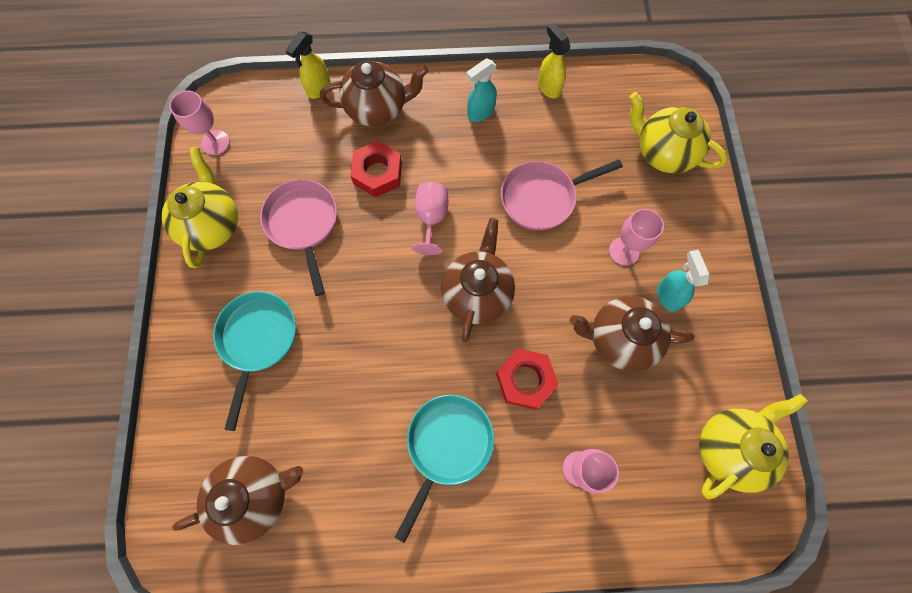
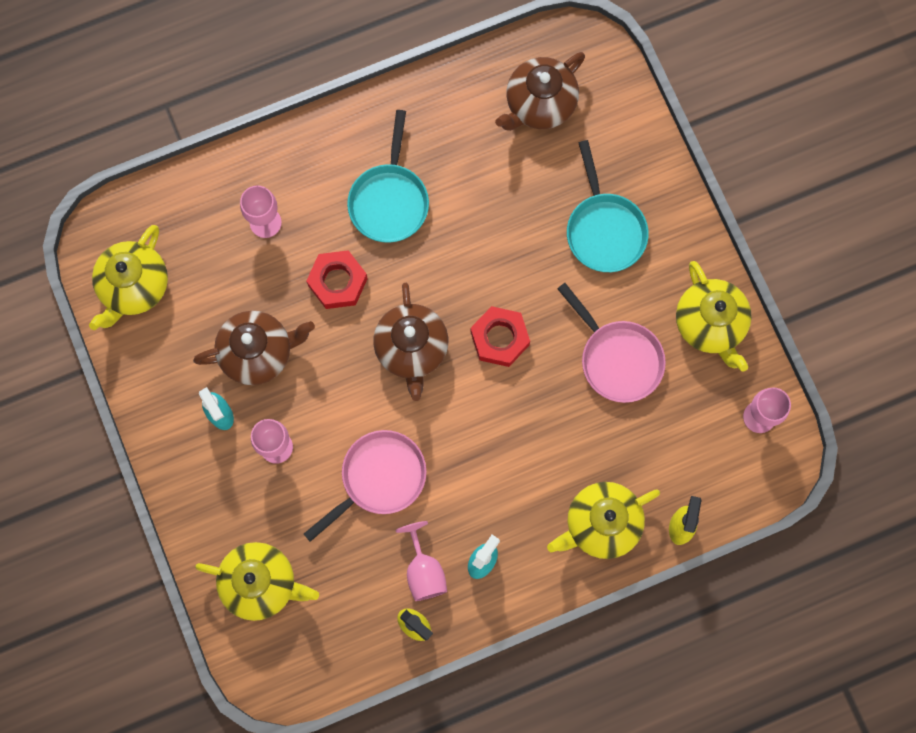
camera: 160 degrees right, 5 degrees up
(378, 109) = (601, 524): brown teapot -> yellow teapot
(378, 173) = (566, 444): red nut -> red nut (499, 338)
(431, 218) = (488, 413): pink goblet -> pink goblet (424, 571)

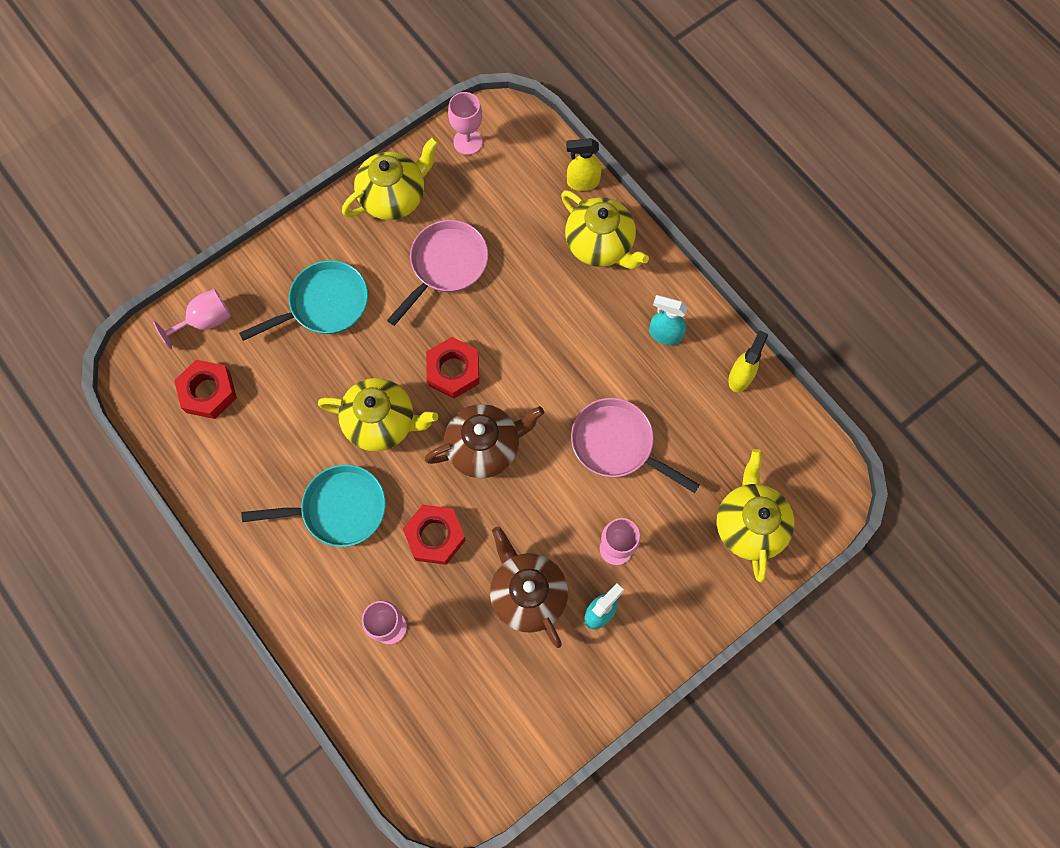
camera: 105 degrees left, 5 degrees down
(134, 287) = (492, 745): yellow teapot -> yellow teapot (382, 422)
(424, 571) = (689, 382): pink goblet -> pink goblet (205, 321)
(539, 104) = (208, 392): brown teapot -> red nut

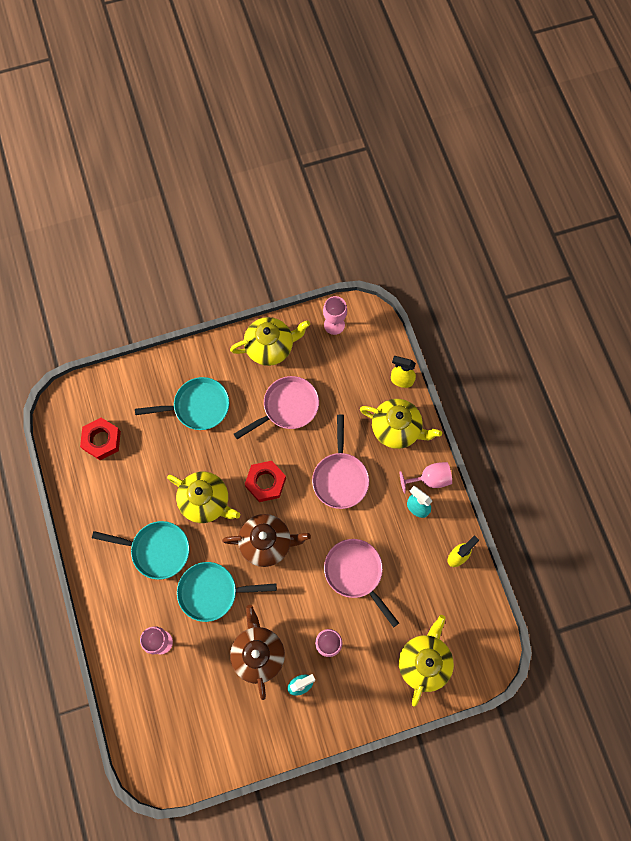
camera: 20 degrees right, 0 degrees up
(205, 321) = (117, 391): pink goblet -> pink goblet (430, 479)
(435, 536) = (212, 592): red nut -> turquoise pan
(550, 331) = (340, 478): none -> pink pan
(600, 245) = (397, 429): yellow teapot -> yellow teapot turned 45 degrees counterclockwise

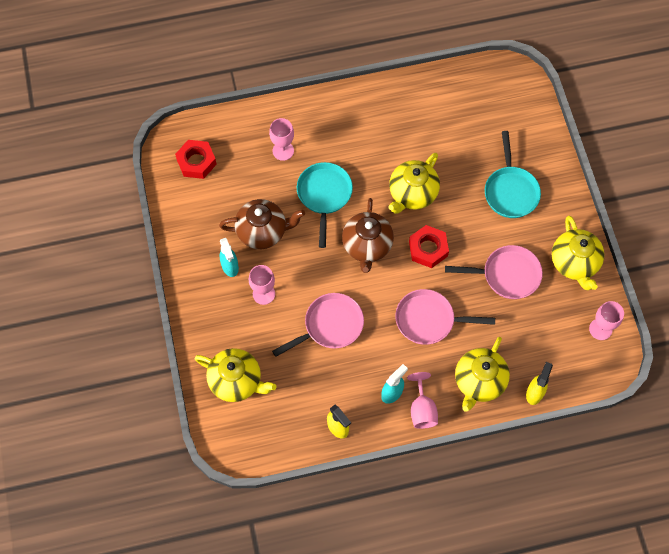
camera: 95 degrees right, 5 degrees down
(102, 440) = (479, 106): red nut -> red nut (196, 162)
(156, 550) = (368, 150): turquoise pan -> none
(287, 407) = (507, 275): pink pan -> pink pan turned 60 degrees counterclockwise

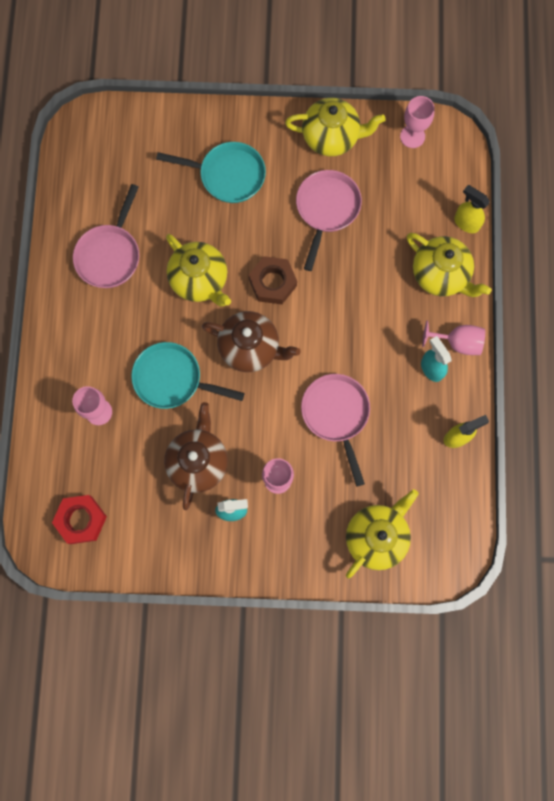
camera: 75 degrees left, 10 degrees up
(428, 249) = (272, 283): red nut -> brown nut
(429, 320) = (357, 306): pink pan -> pink pan (110, 255)

